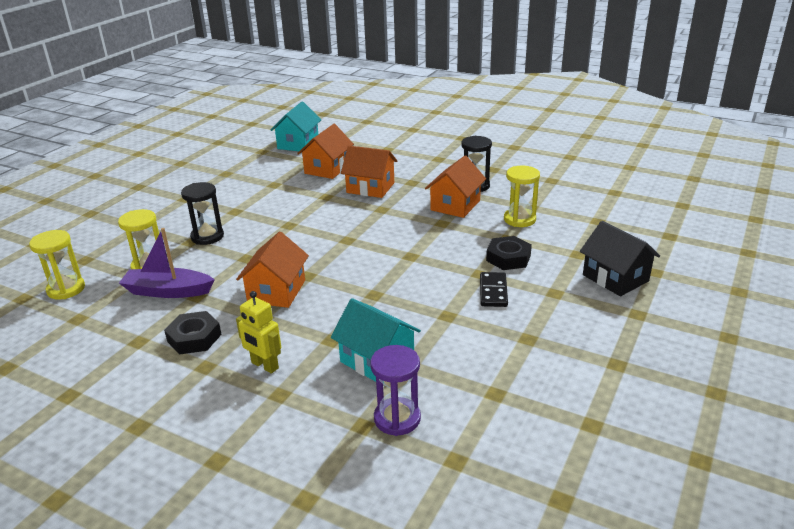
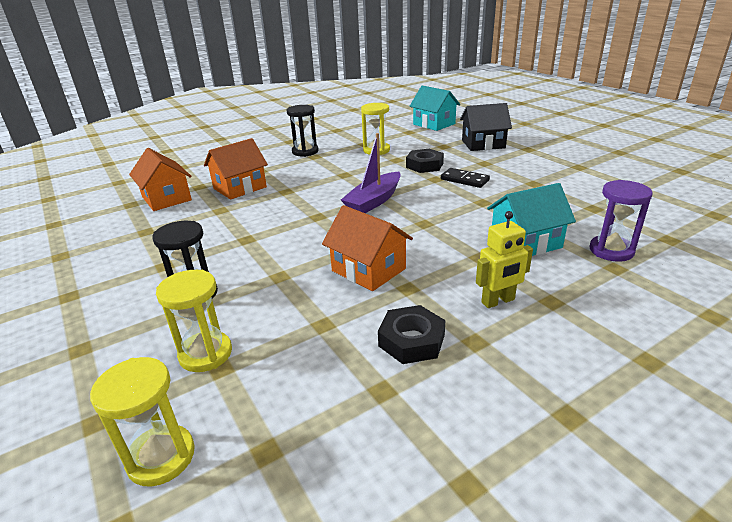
camera: 60 degrees left, 0 degrees up
(168, 291) = (287, 346): purple boat -> purple boat (374, 201)
(298, 144) = (81, 202): turquoise house -> turquoise house (434, 124)
(455, 205) = (324, 164): orange house -> none

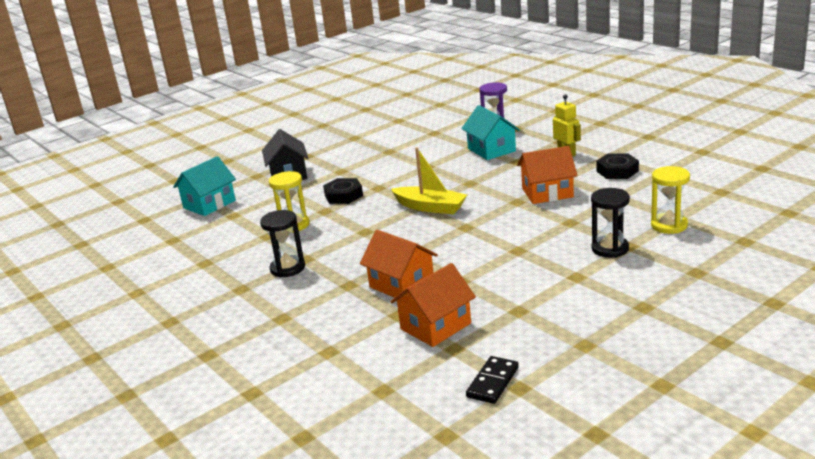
camera: 95 degrees left, 5 degrees down
(161, 457) = (747, 215): yellow hourglass -> none
(368, 270) = (547, 193): orange house -> orange house turned 45 degrees clockwise
(374, 201) = (430, 207): purple boat -> yellow boat
(464, 180) = (381, 176): black domino -> black domino (493, 382)

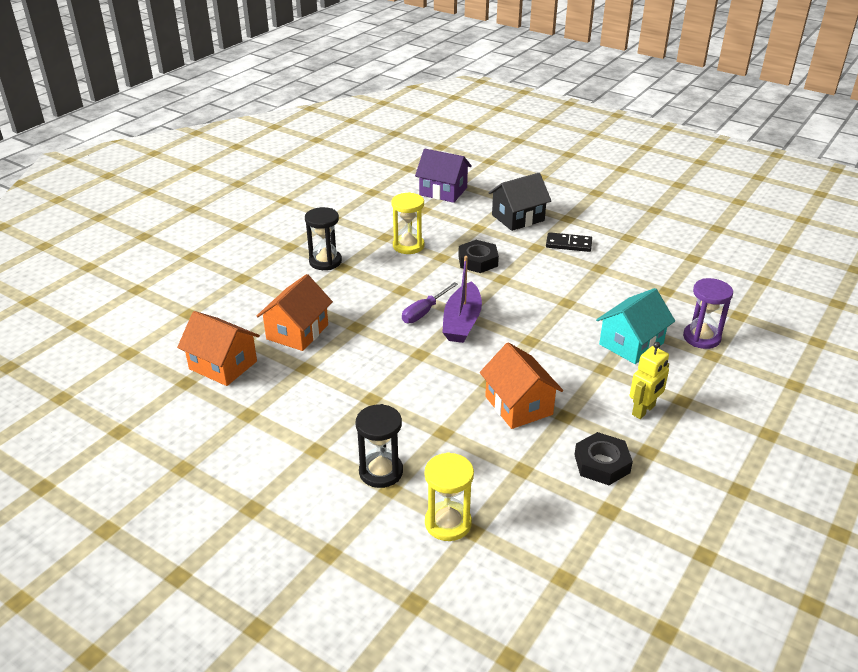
camera: 70 degrees right, 10 degrees up
(209, 204) = (443, 191): turquoise house -> purple house
(406, 222) = (424, 312): none -> purple screwdriver
(430, 207) = (462, 322): yellow boat -> purple boat
(493, 382) = (129, 413): black domino -> black domino (568, 244)

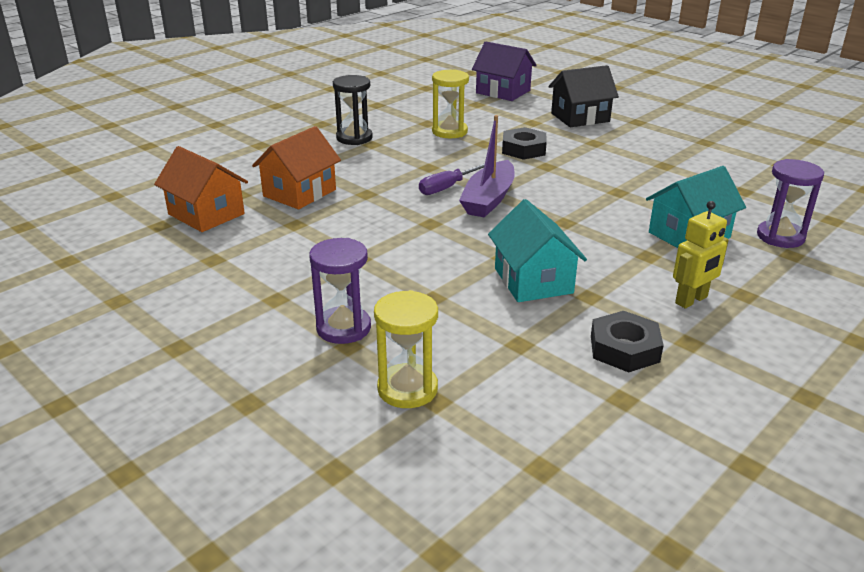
camera: 10 degrees right, 5 degrees down
(381, 472) = (343, 328): black hourglass -> purple hourglass
(518, 405) = (533, 281): orange house -> turquoise house
(568, 244) = (633, 143): black domino -> none

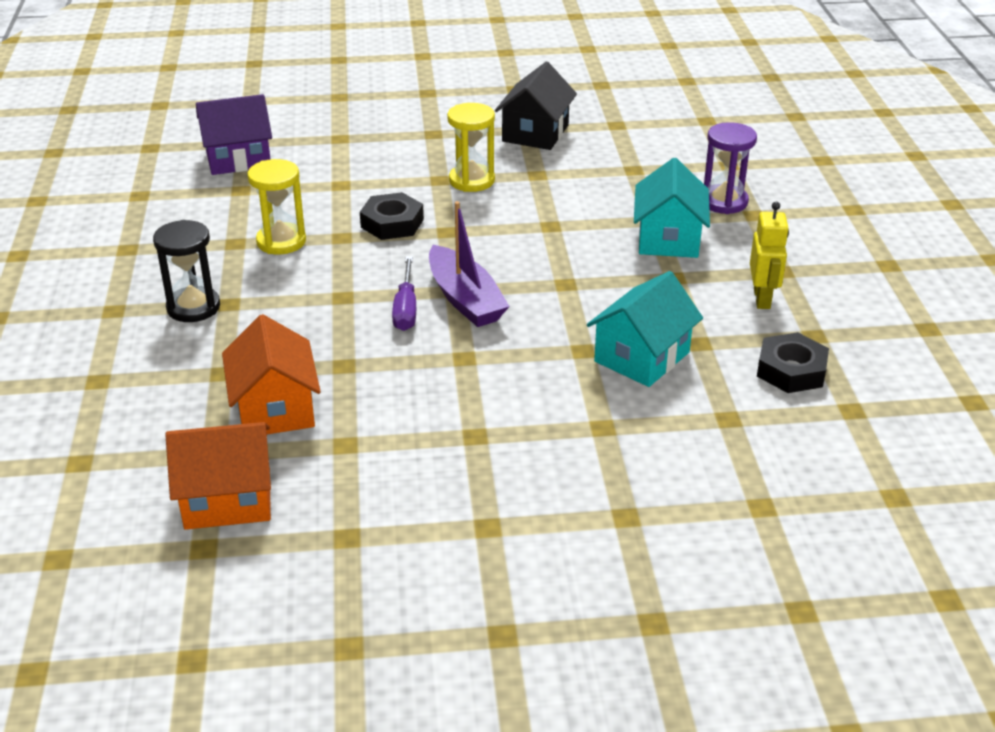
camera: 50 degrees left, 5 degrees up
(343, 328) = (593, 506): purple hourglass -> none
(407, 389) = (729, 514): yellow hourglass -> yellow hourglass (471, 180)
(533, 281) = (642, 357): turquoise house -> turquoise house turned 75 degrees counterclockwise
(580, 117) = (374, 155): black house -> black house (535, 133)

